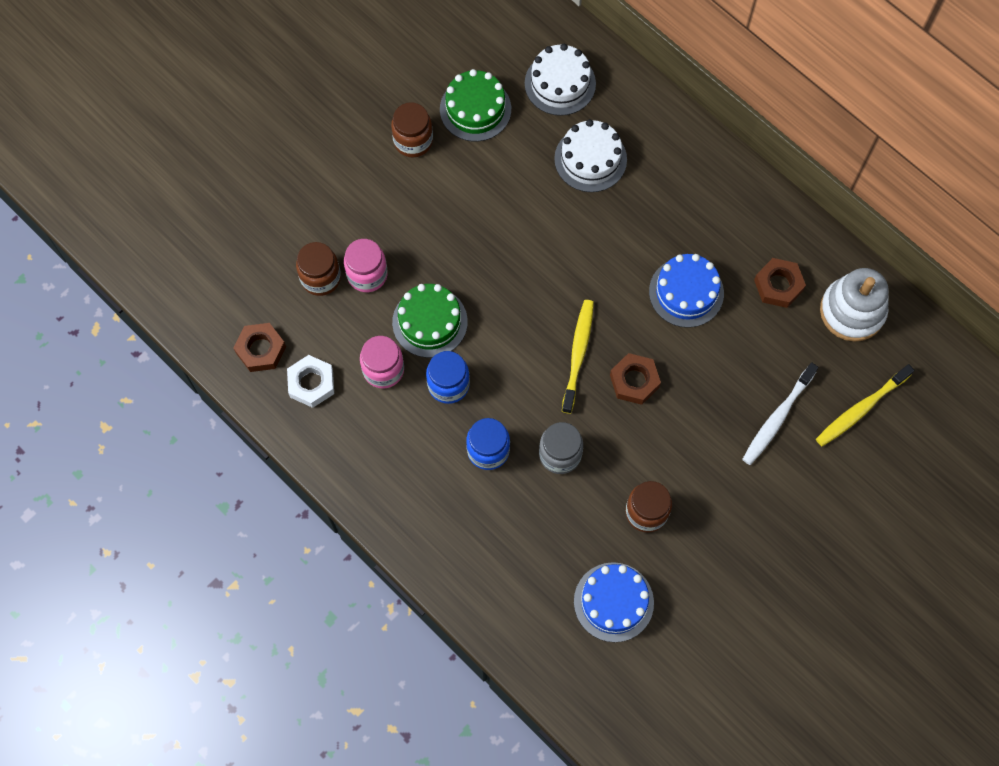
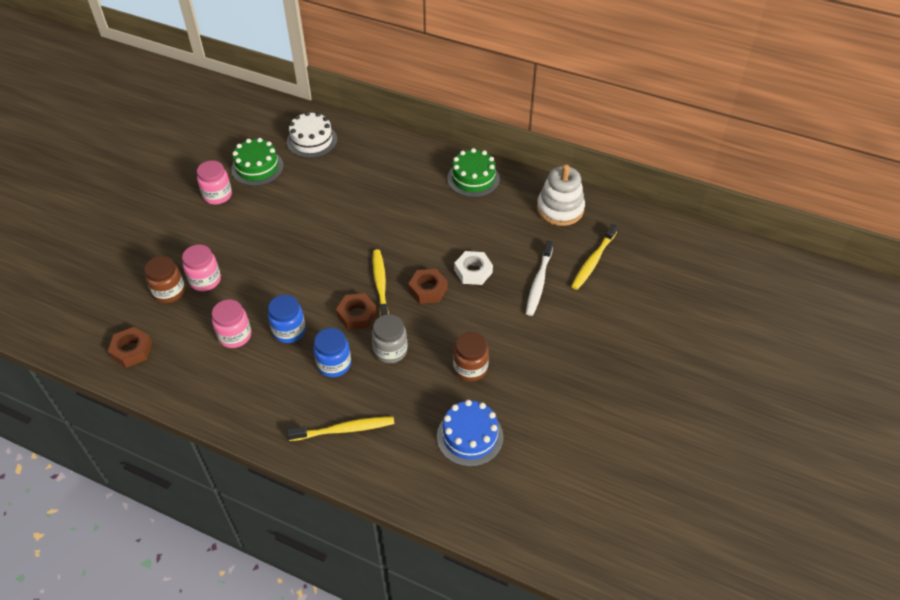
camera: 20 degrees left, 20 degrees down
(311, 383) = (179, 361): white nut -> white nut (473, 271)
(413, 141) = (217, 195): brown jar -> pink jar
(430, 322) = (262, 296): green cake -> green cake (473, 178)
(475, 542) = (344, 429): none -> yellow toothbrush
(590, 159) = (347, 174): white cake -> none
(686, 292) = (443, 228): blue cake -> none
(778, 285) = (504, 208): brown nut -> brown nut (357, 314)

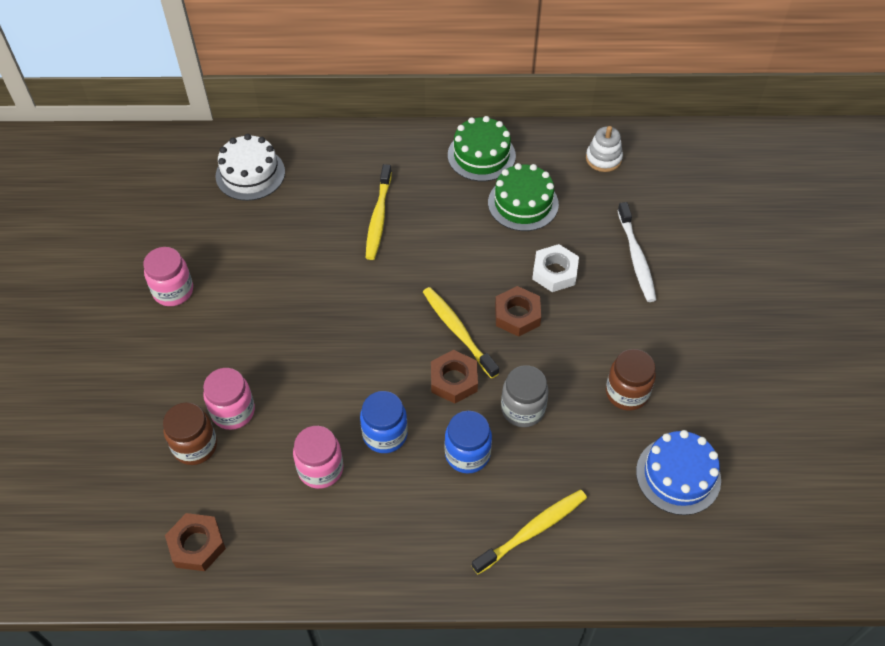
camera: 25 degrees left, 5 degrees up
(257, 167) = (202, 235): green cake -> green cake (523, 203)
(560, 209) = (603, 158): white stacking toy -> white stacking toy, size x0.61
(593, 261) = (678, 209): yellow toothbrush -> yellow toothbrush (378, 218)

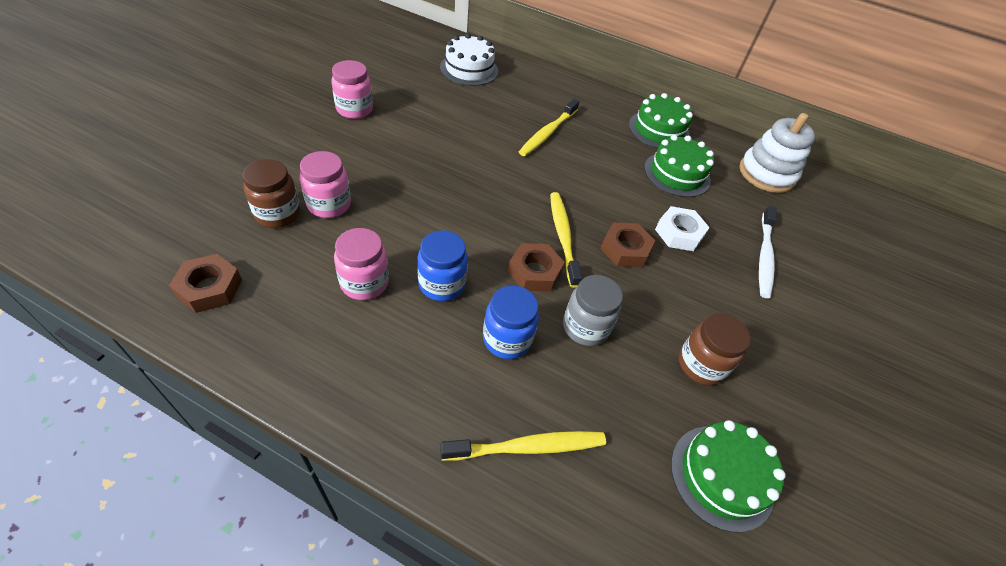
camera: 20 degrees right, 5 degrees down
(603, 158) = (766, 174): white stacking toy -> white stacking toy, size x1.65
(678, 475) = (721, 476): blue cake -> green cake

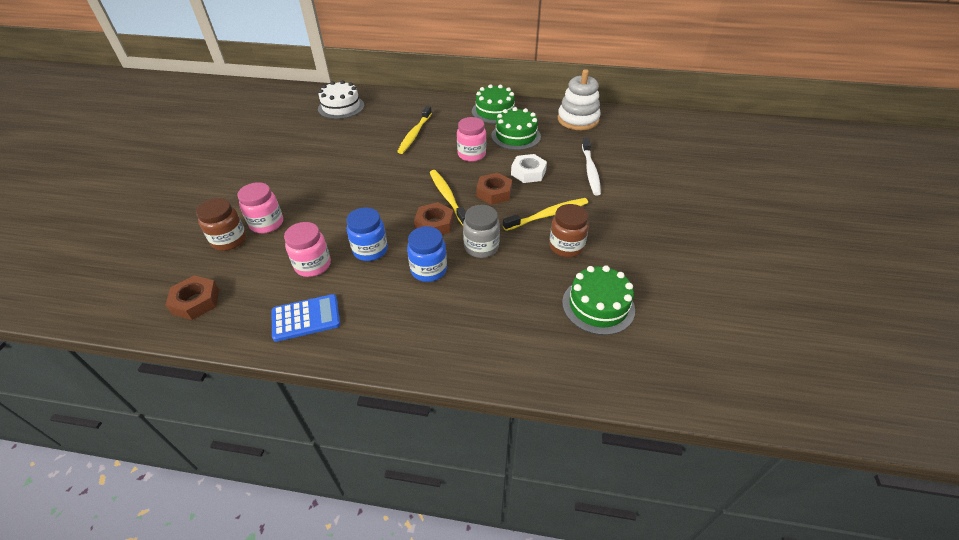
camera: 10 degrees left, 5 degrees down
(331, 359) = (306, 318): none -> blue calculator
(354, 109) = (262, 156): pink jar -> pink jar (471, 154)
(528, 447) = (465, 328): yellow toothbrush -> yellow toothbrush (548, 215)

